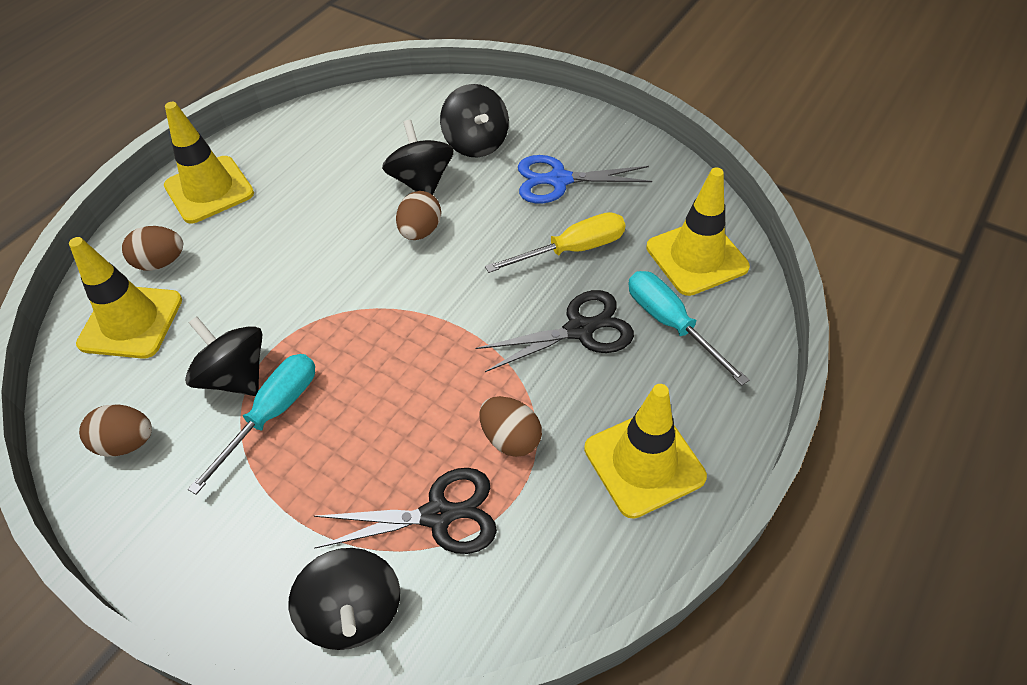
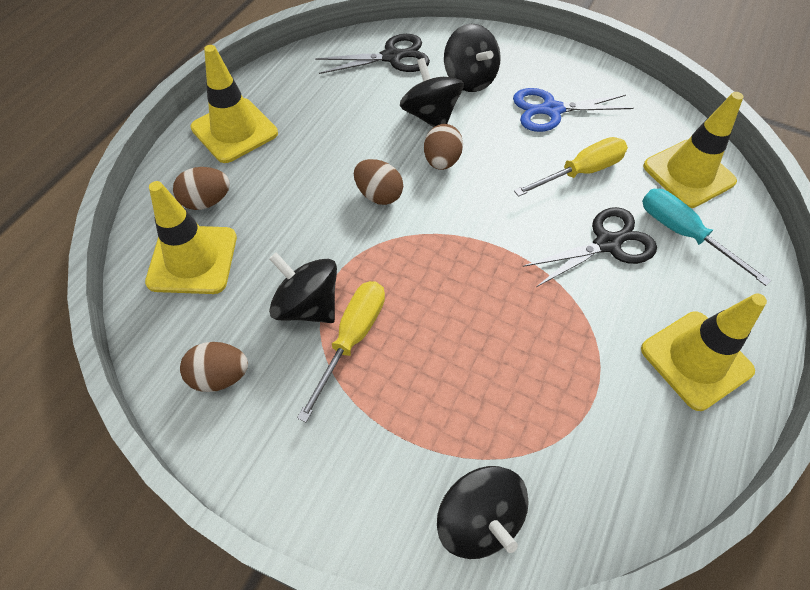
camera: 10 degrees left, 5 degrees up
(272, 414) = (352, 339): turquoise screwdriver -> yellow screwdriver
(438, 515) = (530, 422): black scissors -> black scissors (392, 57)
(510, 438) = (574, 346): brown egg -> brown egg (378, 195)

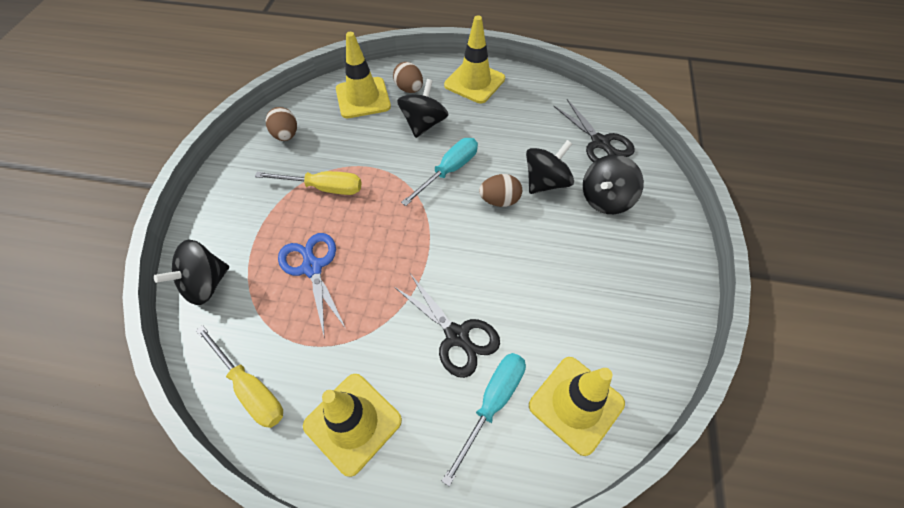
camera: 75 degrees right, 0 degrees up
(307, 305) = (343, 159): black spinning top -> black spinning top (423, 124)
(378, 195) = (449, 171): brown egg -> turquoise screwdriver
(551, 110) = (601, 268): blue scissors -> blue scissors (312, 267)
(580, 172) = (533, 303): yellow screwdriver -> yellow screwdriver (251, 388)

